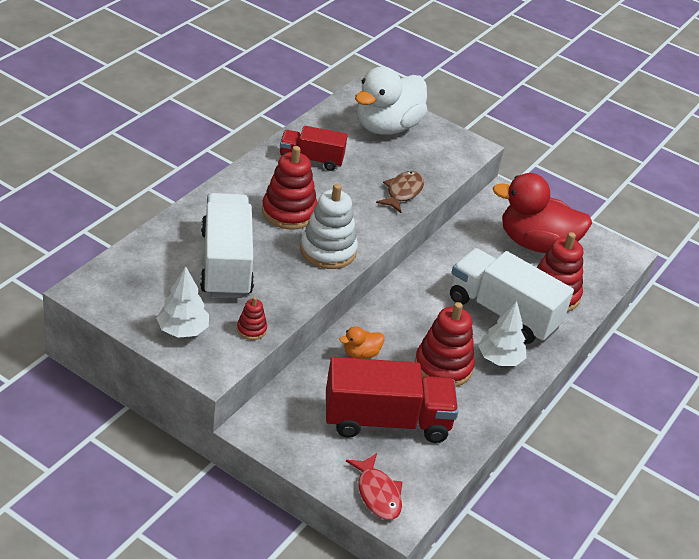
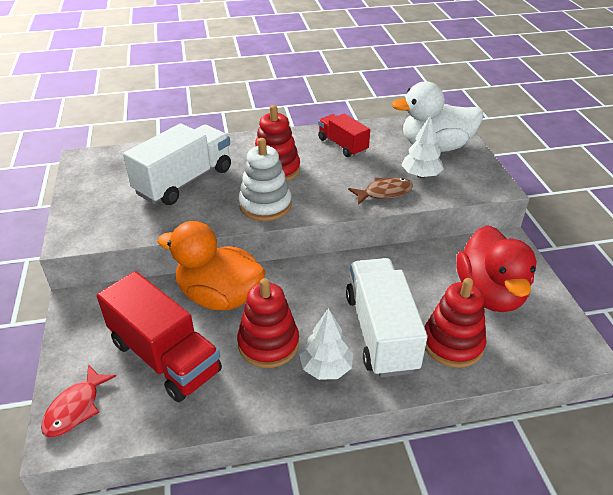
camera: 50 degrees right, 0 degrees up
(182, 330) = (94, 206): white tree -> white tree (421, 175)
(251, 329) = (134, 228): red stacking toy -> none
(361, 354) = (219, 296): orange duck -> orange duck, size x2.38
(536, 244) = (490, 293): red duck -> red duck turned 150 degrees counterclockwise

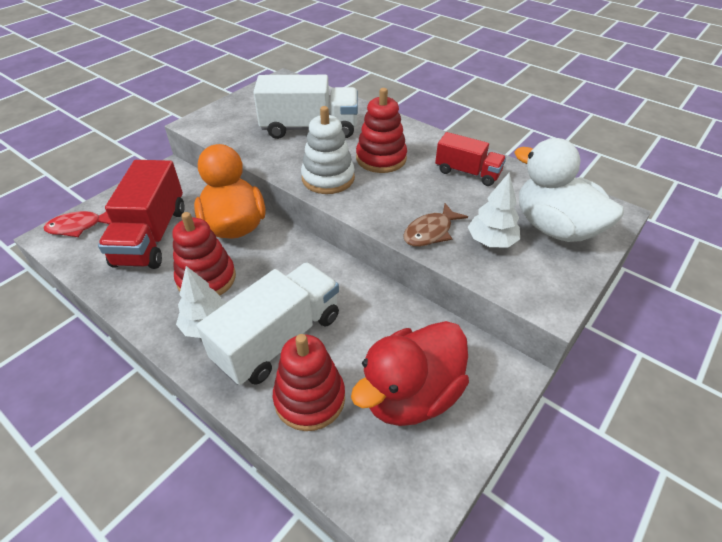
camera: 50 degrees right, 5 degrees up
(342, 145) = (467, 173): red truck -> red truck turned 105 degrees clockwise
(384, 193) = (430, 232): brown fish -> brown fish turned 105 degrees clockwise

